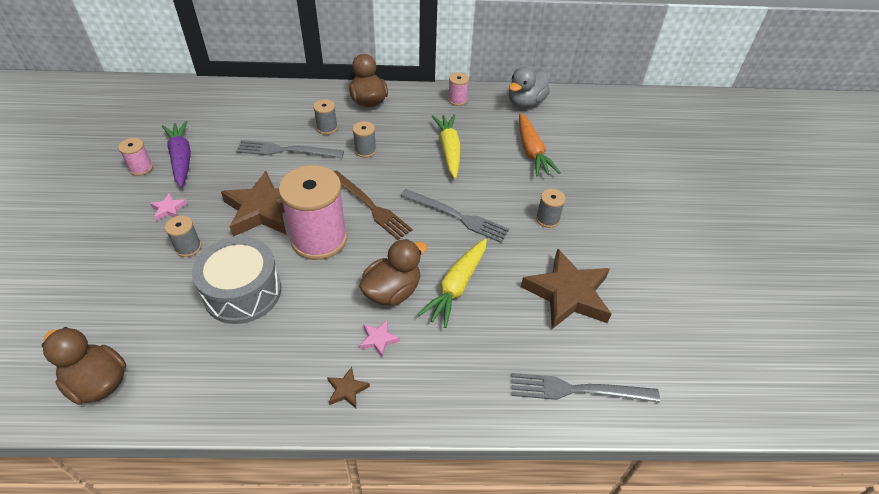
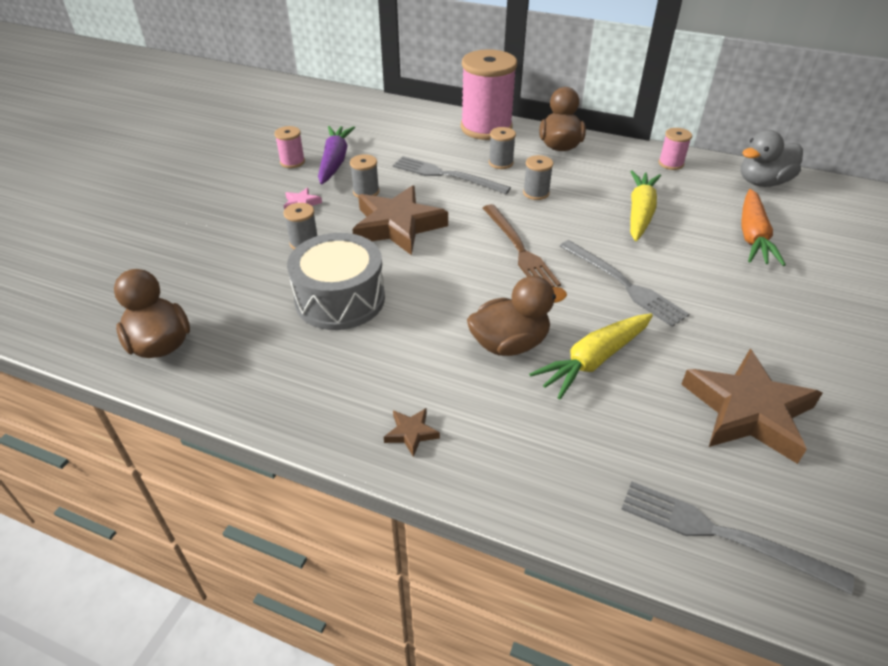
camera: 25 degrees right, 5 degrees down
(319, 239) = (446, 268): pink spool -> pink spool (486, 128)
(378, 339) = (471, 390): pink star -> none
(547, 219) = (748, 316): grey spool -> grey spool (366, 192)

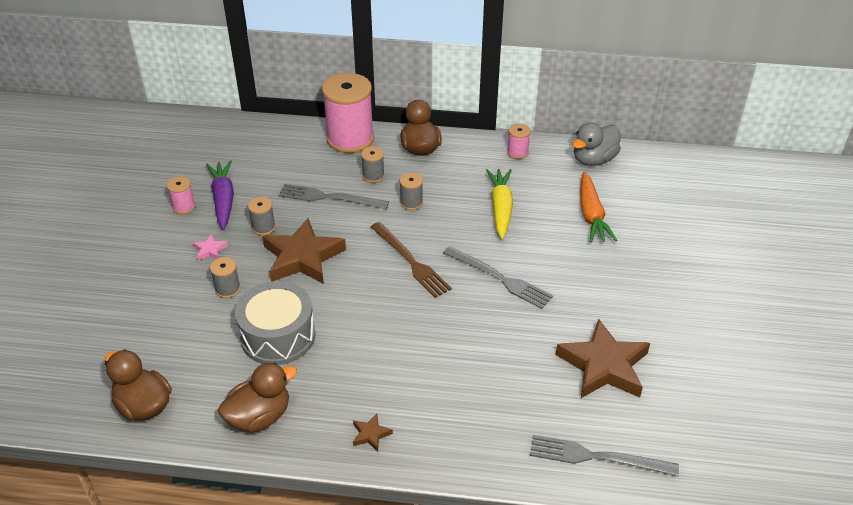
camera: 15 degrees left, 0 degrees up
(509, 344) = (424, 348): brown duck -> brown duck (259, 417)
(593, 360) = (489, 349): yellow carrot -> none

